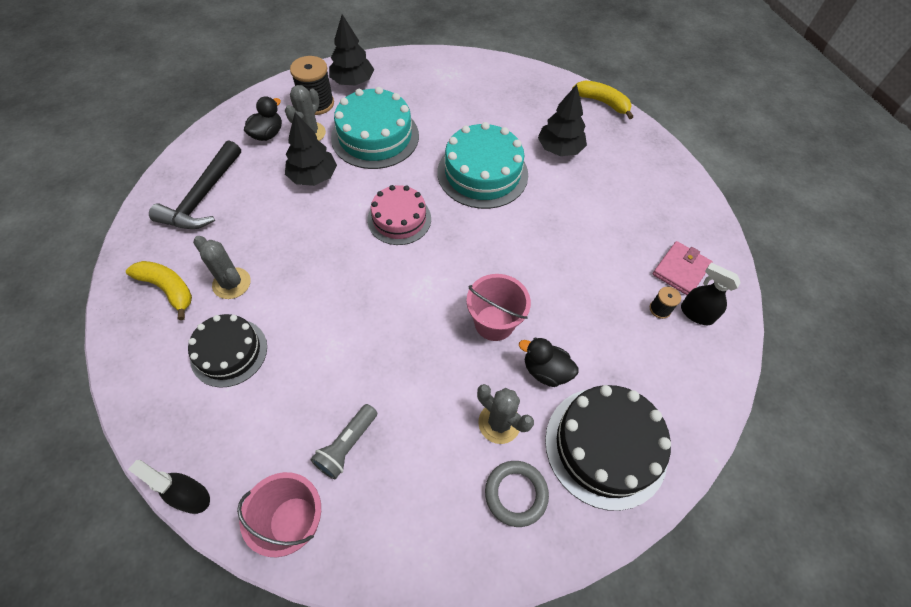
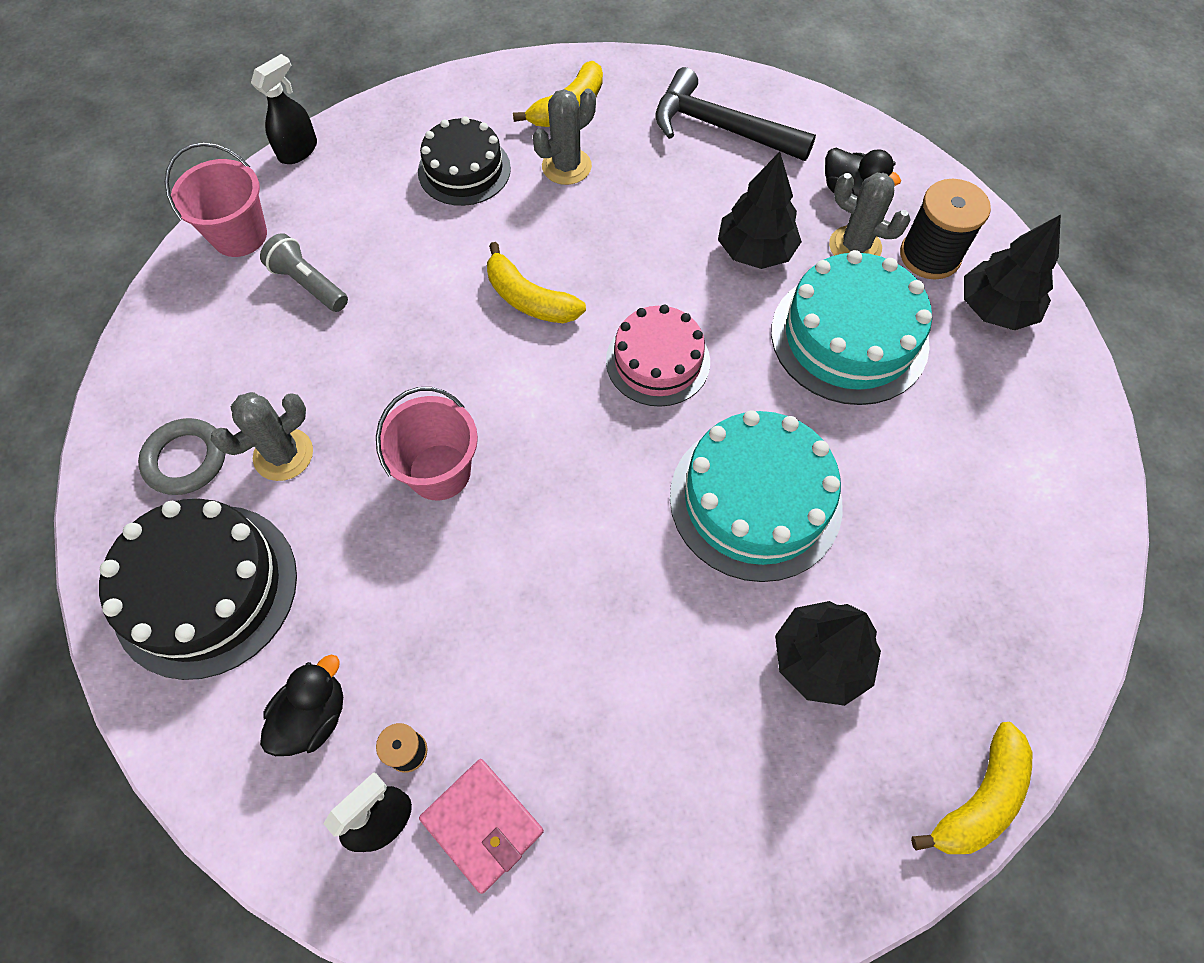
camera: 100 degrees right, 5 degrees up
(355, 291) = (529, 299): none -> yellow banana
(545, 371) = (342, 530): black duck -> black duck (313, 716)

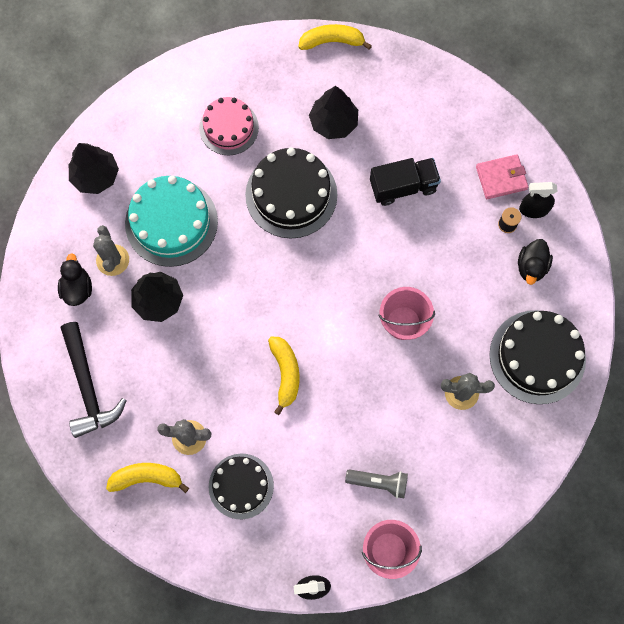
camera: 135 degrees left, 10 degrees up
(186, 459) = (505, 430): grey ring -> none
(309, 284) = (379, 482): grey flashlight -> grey flashlight turned 75 degrees counterclockwise
(313, 716) = (531, 267): black duck -> black duck turned 60 degrees counterclockwise
(482, 825) = (501, 178): pink wallet -> pink wallet turned 75 degrees clockwise
(620, 658) = (403, 186): none -> black truck
(658, 361) = (263, 288): pink cake -> pink cake (229, 128)
(755, 500) = (291, 194): turquoise cake -> black cake
(929, 256) = (87, 224): black spool -> none

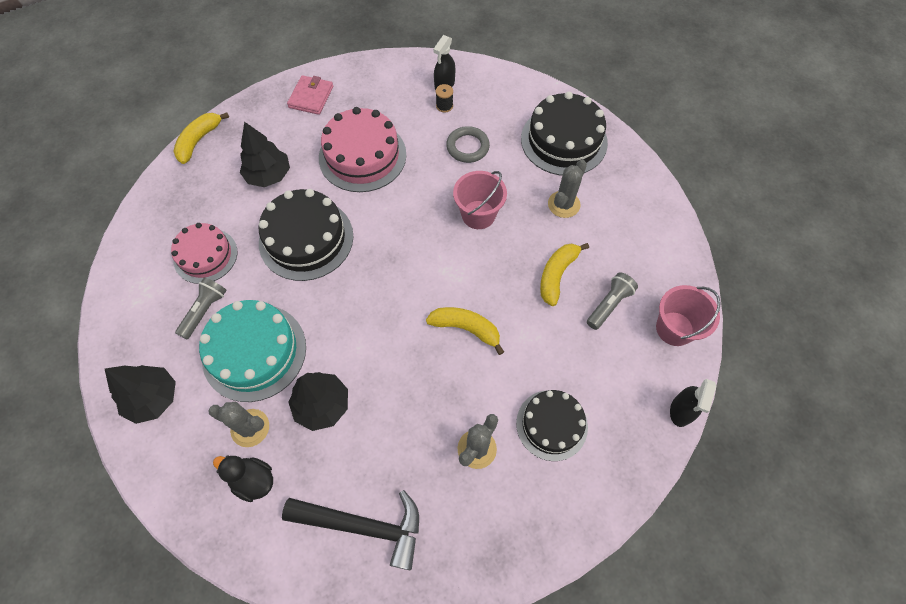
camera: 60 degrees left, 10 degrees down
(147, 478) = (495, 514): yellow banana -> yellow banana (557, 275)
(182, 162) = (204, 311): none -> grey flashlight
(403, 186) = (362, 156): black truck -> pink cake
(472, 272) = (467, 147): none -> grey ring
(501, 178) = (405, 91): pink wallet -> pink wallet (311, 97)
(531, 267) = (489, 108): black duck -> none

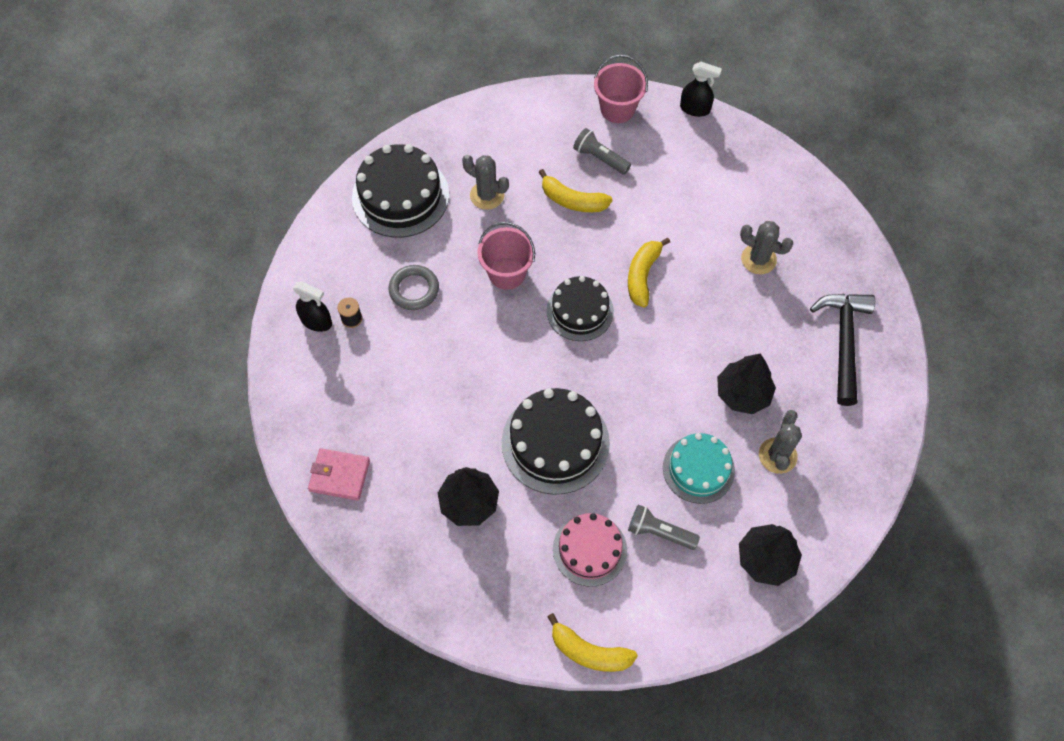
camera: 95 degrees left, 0 degrees up
(199, 141) = (418, 603): yellow banana -> yellow banana (589, 652)
(253, 480) = (825, 442): black duck -> none
(254, 352) = (698, 469): turquoise cake -> turquoise cake, size x0.66
(362, 156) = (433, 400): pink cake -> none
(551, 425) = (725, 203): black cake -> black cake (580, 311)

